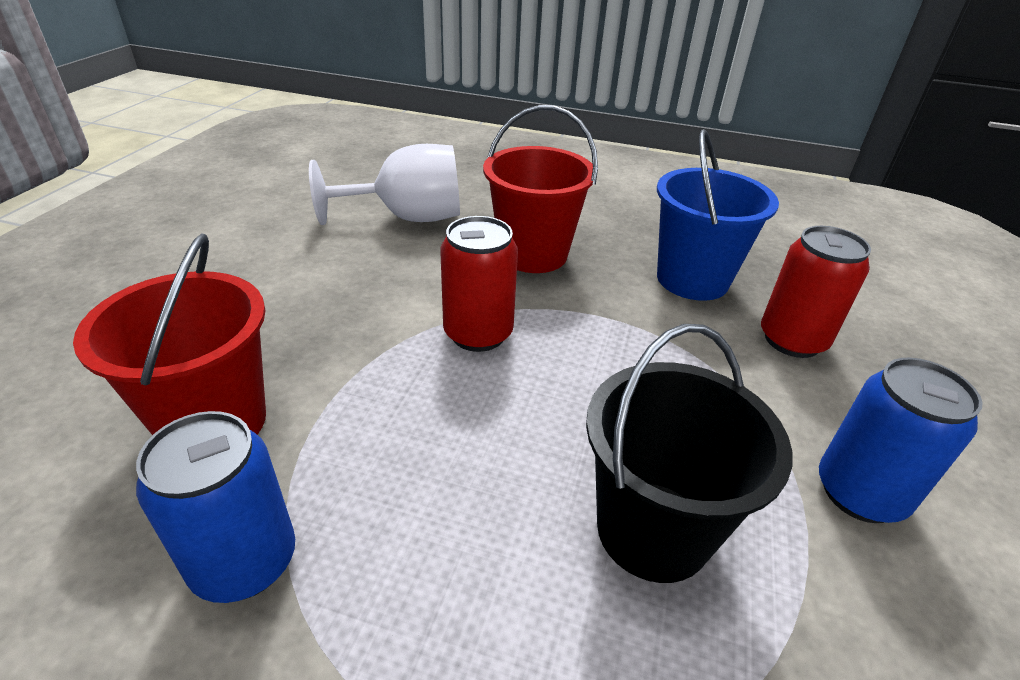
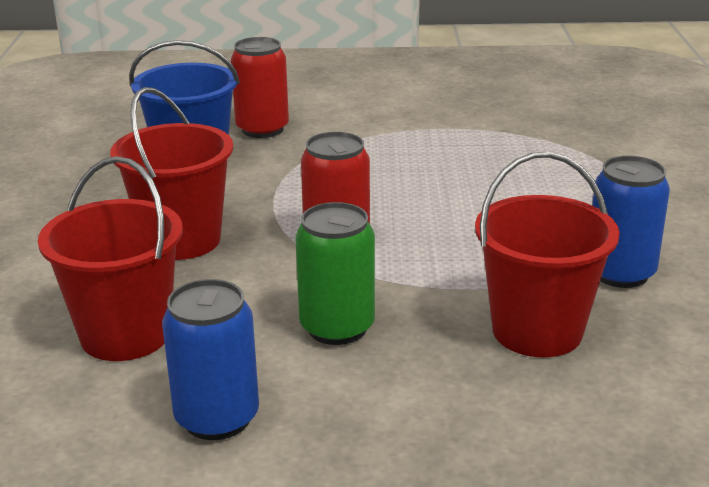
camera: 105 degrees left, 10 degrees down
(336, 302) = (337, 328): none -> green can
(407, 218) = (125, 335): white goblet -> red bucket
(653, 530) = (478, 163): black bucket -> none
(859, 493) = (402, 115): blue can -> blue can (217, 418)

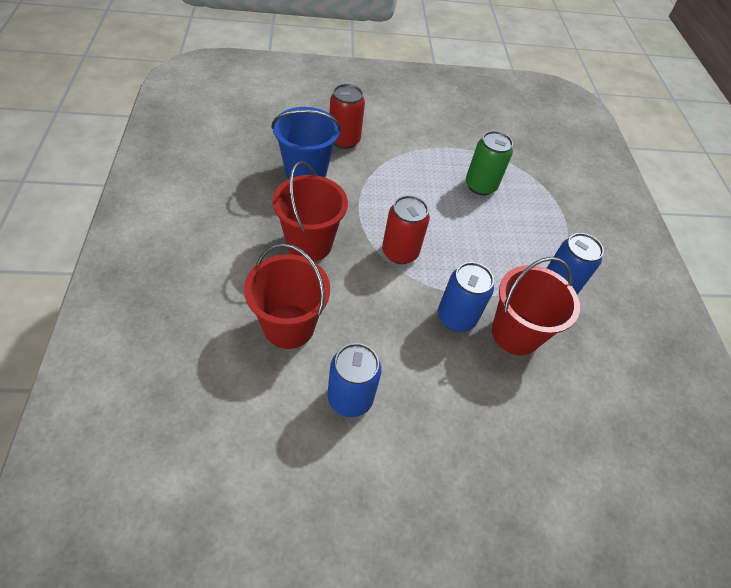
camera: 10 degrees left, 25 degrees up
(337, 328) = (407, 326): green can -> green can (480, 186)
(428, 315) = (456, 317): none -> blue can

